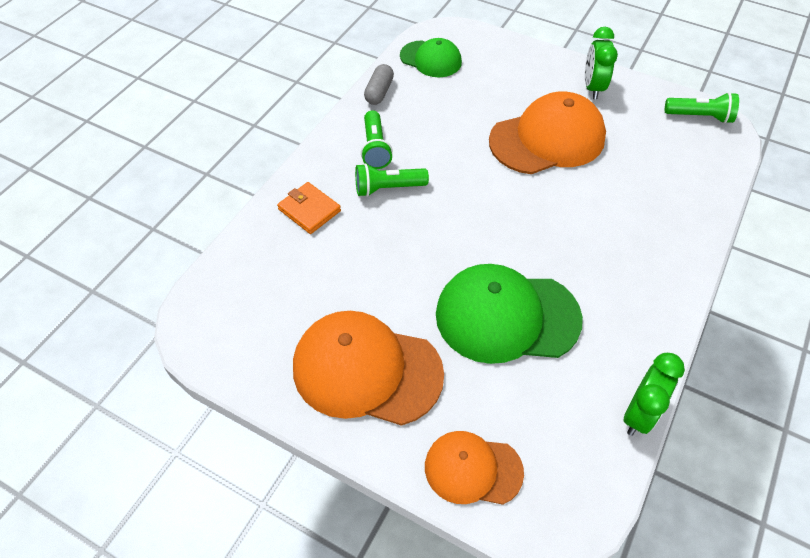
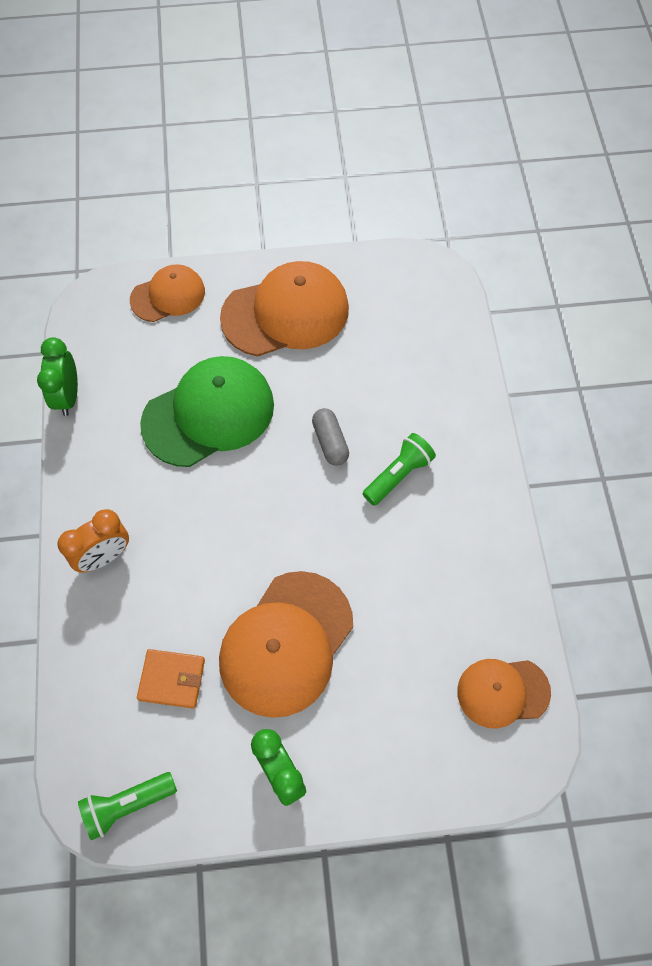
camera: 145 degrees right, 10 degrees up
(309, 210) = (446, 409): orange wallet -> orange wallet (172, 679)
(375, 148) = (450, 514): green flashlight -> none
(379, 92) = (513, 595): grey capsule -> grey capsule (330, 442)
(431, 59) = (502, 692): green cap -> orange cap
(659, 254) = (104, 557): none -> orange clock

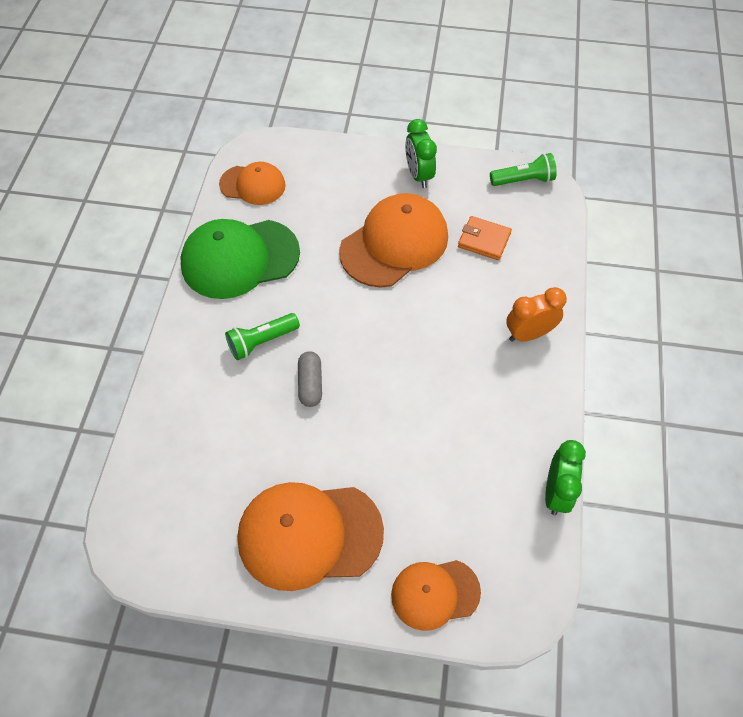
camera: 165 degrees left, 5 degrees down
(209, 414) = (416, 439): green cap -> green cap (239, 259)

